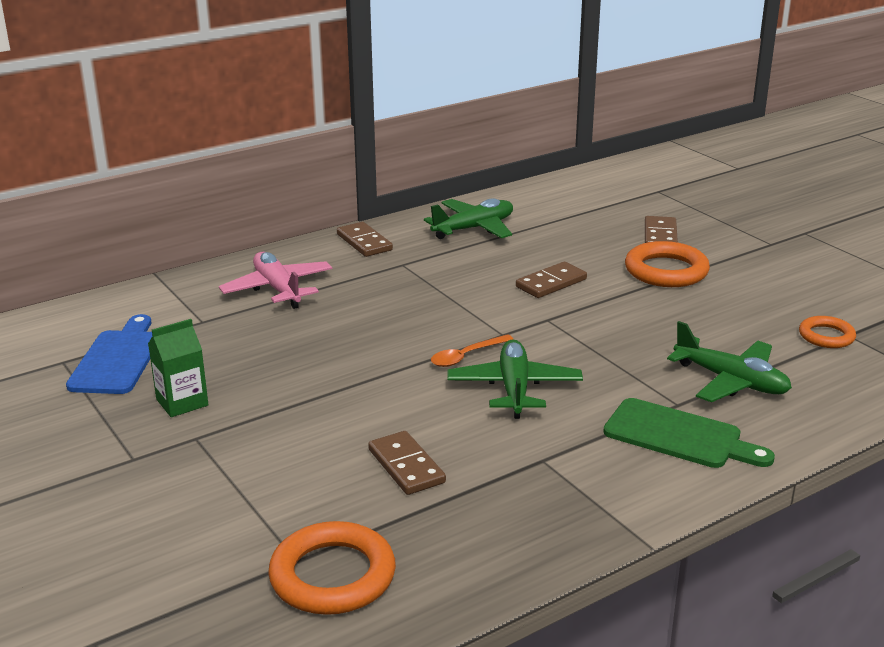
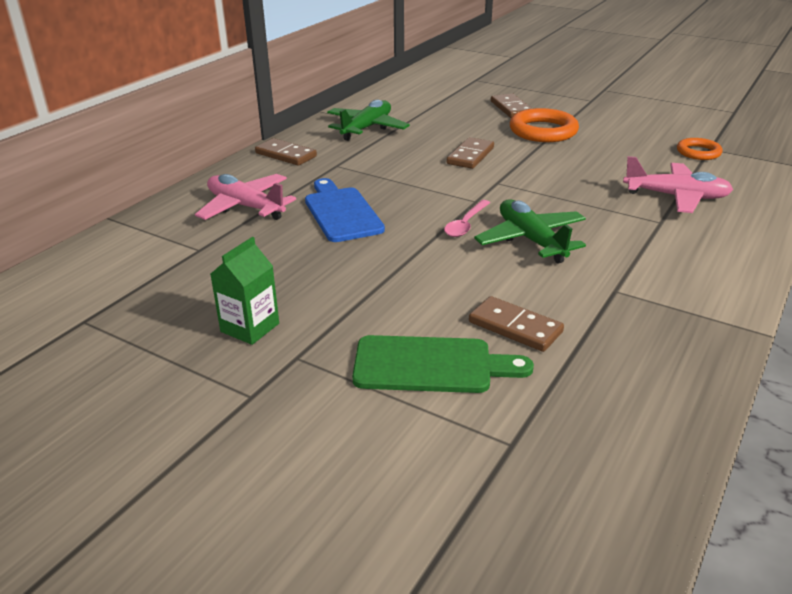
camera: 25 degrees left, 5 degrees up
(118, 359) = (143, 304): blue cutting board -> blue cutting board (341, 212)
(332, 575) = (559, 448): orange ring -> none
(466, 356) = (465, 224): orange spoon -> pink spoon
(679, 436) = (689, 245): green cutting board -> green cutting board (431, 365)
(731, 381) = (676, 197): green plane -> pink plane

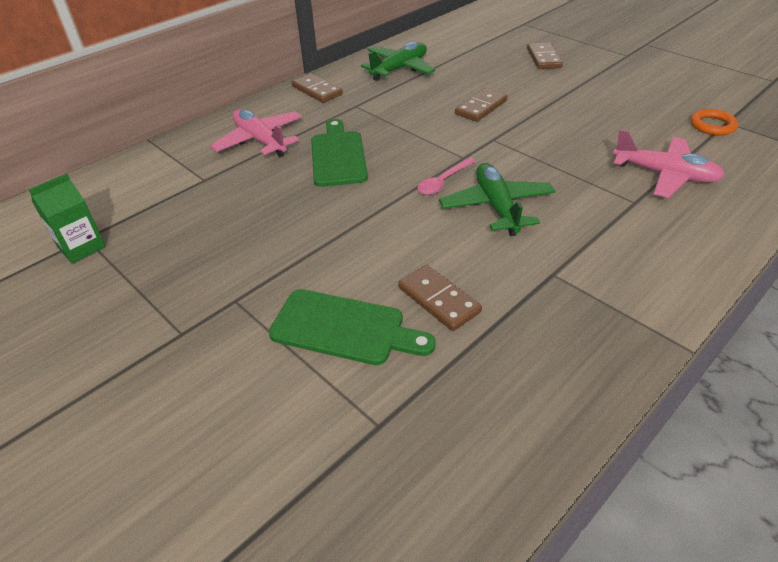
camera: 15 degrees right, 10 degrees up
(250, 327) = (210, 264): green carton -> green carton (82, 247)
(341, 212) = (338, 156): blue cutting board -> green cutting board
(543, 131) = (563, 86): orange ring -> none

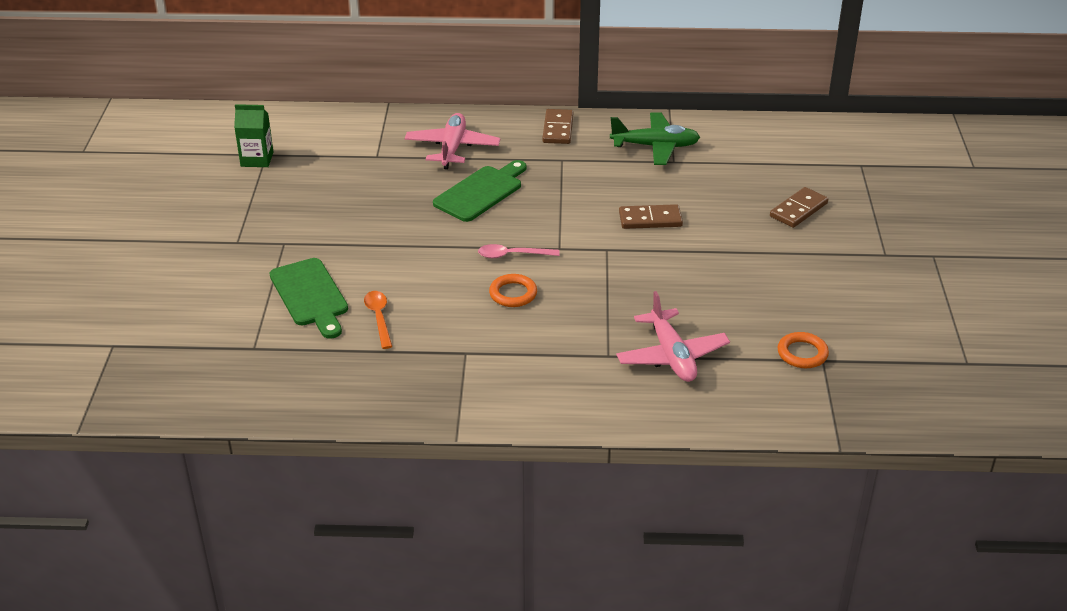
camera: 45 degrees right, 5 degrees down
(438, 300) = (379, 318): brown domino -> orange spoon
(496, 207) = (513, 294): green plane -> orange ring

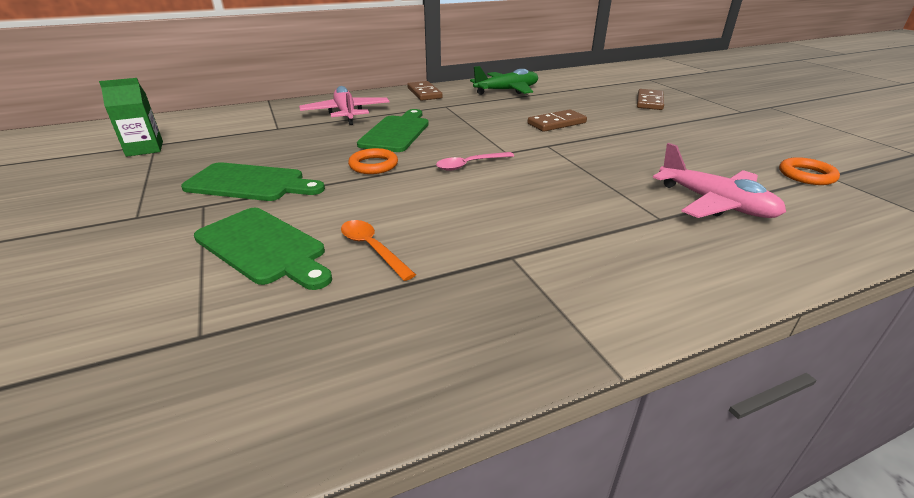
camera: 25 degrees left, 5 degrees down
(325, 228) = (250, 183): none -> green cutting board
(513, 294) = (503, 192): orange ring -> orange ring (373, 165)

